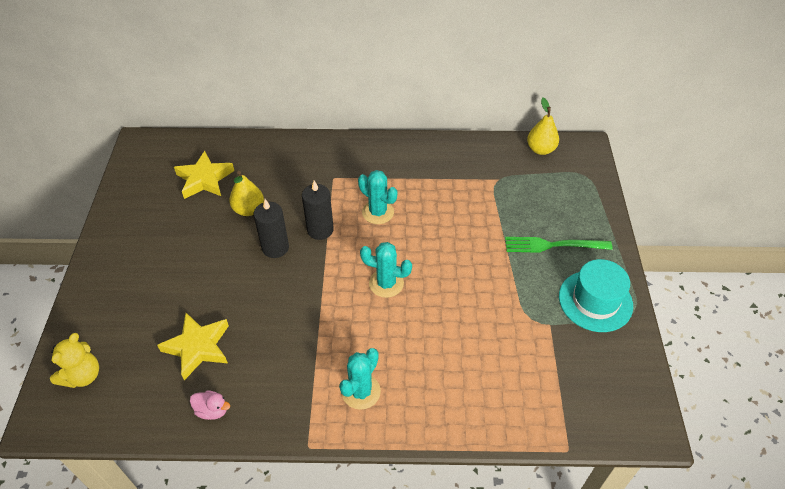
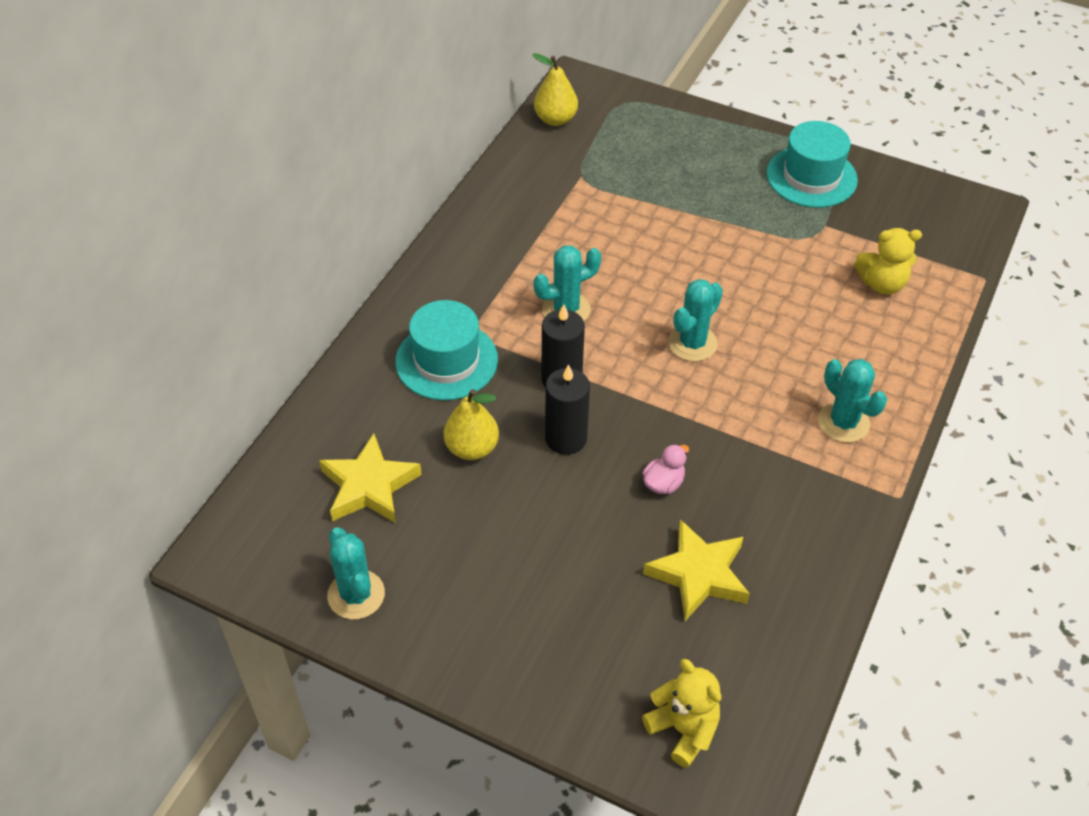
camera: 65 degrees left, 0 degrees up
(133, 201) = (356, 595): none -> turquoise cactus
(212, 410) = (808, 582): pink duck -> pink duck (663, 483)
(307, 176) = (446, 361): none -> turquoise hat
(513, 378) = (882, 284): none -> yellow teddy bear
(553, 245) = (715, 175): green fork -> none

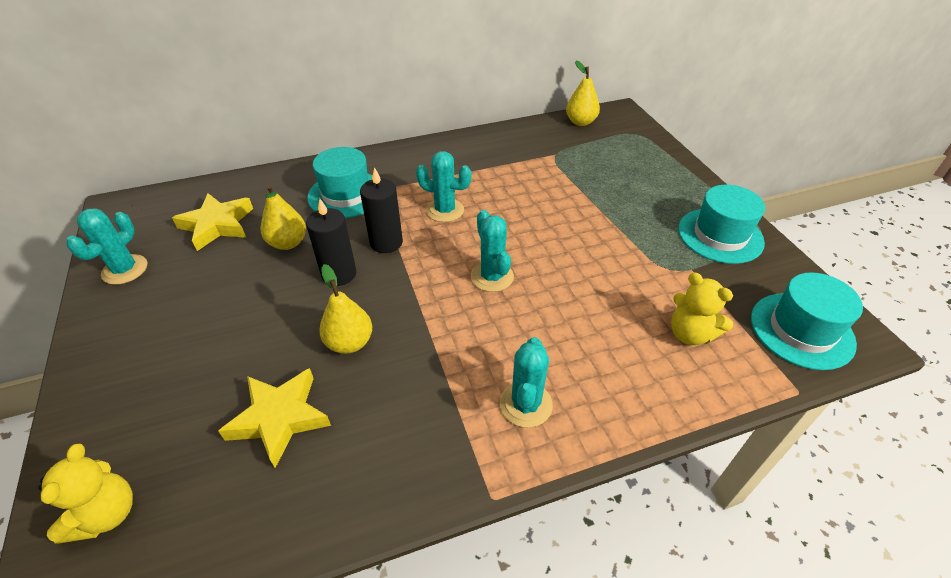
camera: 45 degrees right, 5 degrees down
(663, 483) = (349, 342): pink duck -> yellow pear
(692, 343) = (492, 277): turquoise cactus -> turquoise cactus turned 75 degrees clockwise
(943, 227) = (801, 330): none -> turquoise hat

